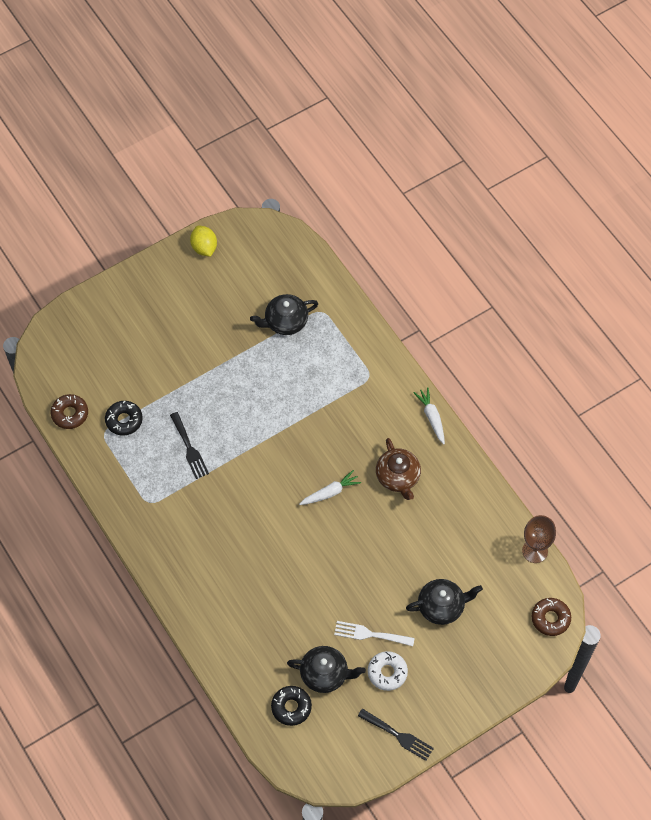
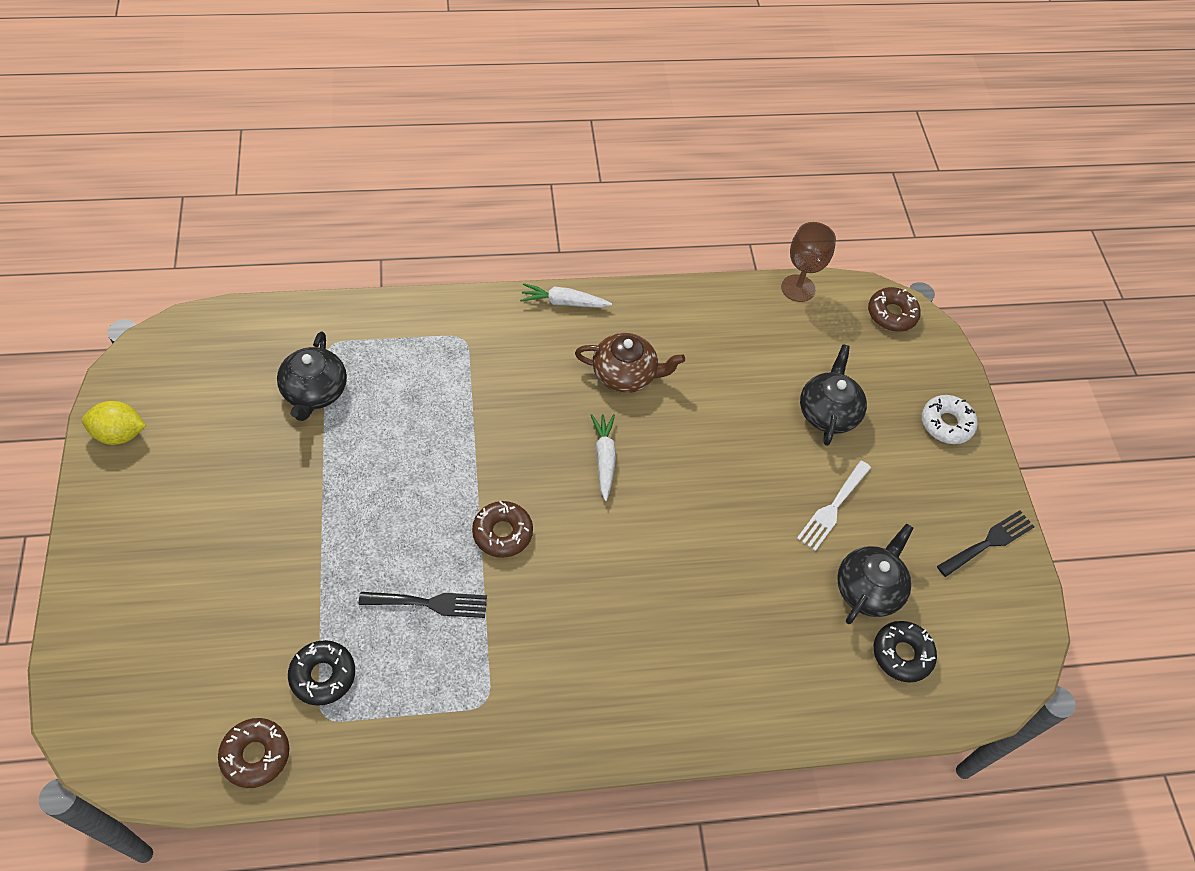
camera: 70 degrees left, 5 degrees down
(251, 462) = (502, 533): none -> brown donut
(387, 672) = (895, 514): white donut -> white donut (946, 424)

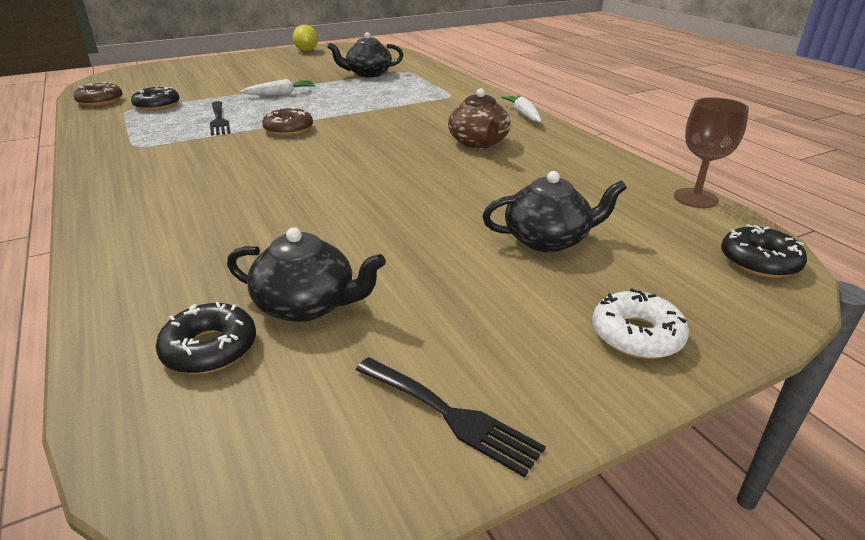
camera: 75 degrees right, 25 degrees down
(604, 459) = (383, 148): white carrot -> white carrot (280, 94)
(832, 508) = (412, 262): white fork -> none
(892, 314) = (759, 261): brown donut -> black donut

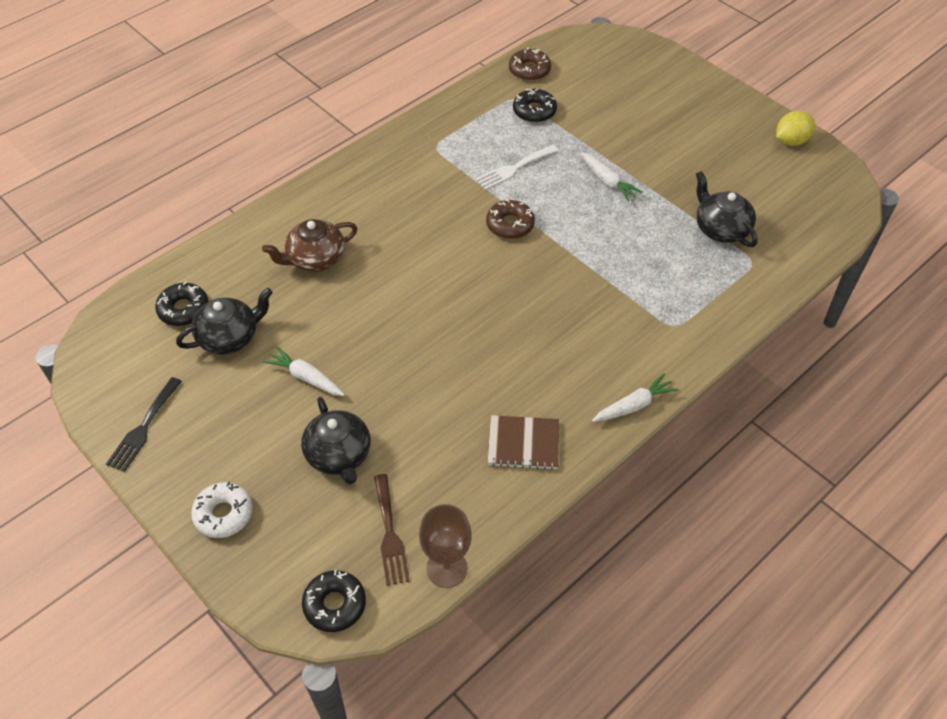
camera: 75 degrees right, 20 degrees up
(219, 120) = (514, 168): black fork -> white fork
(307, 305) = (229, 337): black teapot -> black teapot turned 120 degrees counterclockwise
(420, 250) = (306, 377): none -> white carrot
(479, 143) = (528, 378): brown teapot -> brown teapot (315, 259)
(552, 153) = (523, 443): none -> brown notebook
(658, 221) = (390, 534): none -> brown fork

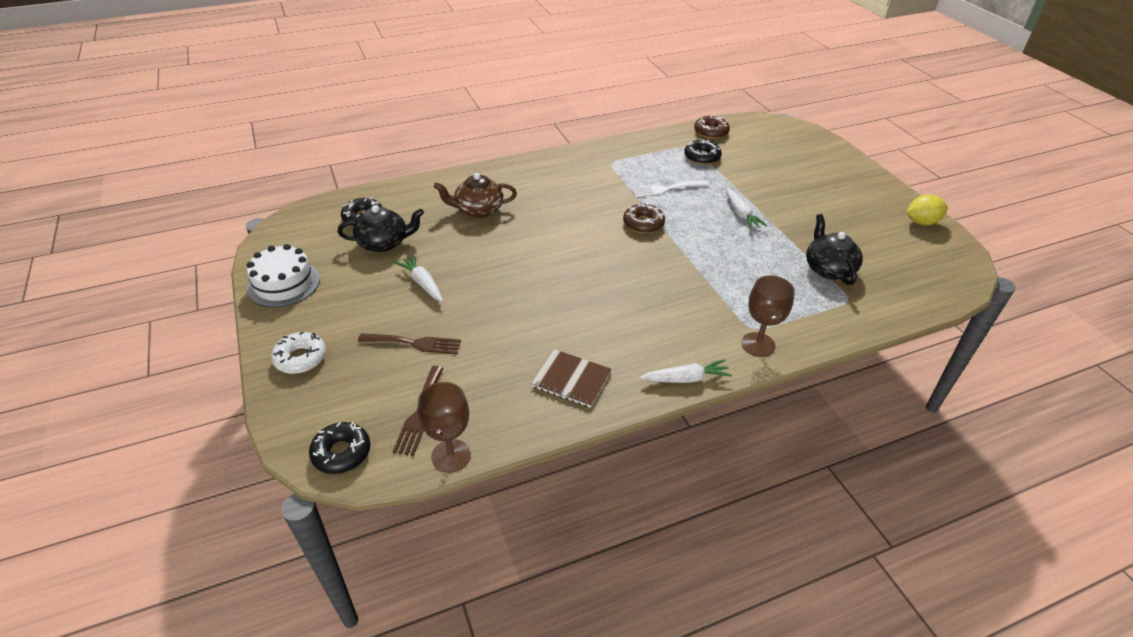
camera: 20 degrees right, 10 degrees down
(143, 428) = (284, 284): black fork -> white cake
(339, 455) = (414, 343): black teapot -> brown fork
(686, 343) = (758, 344): none -> brown goblet

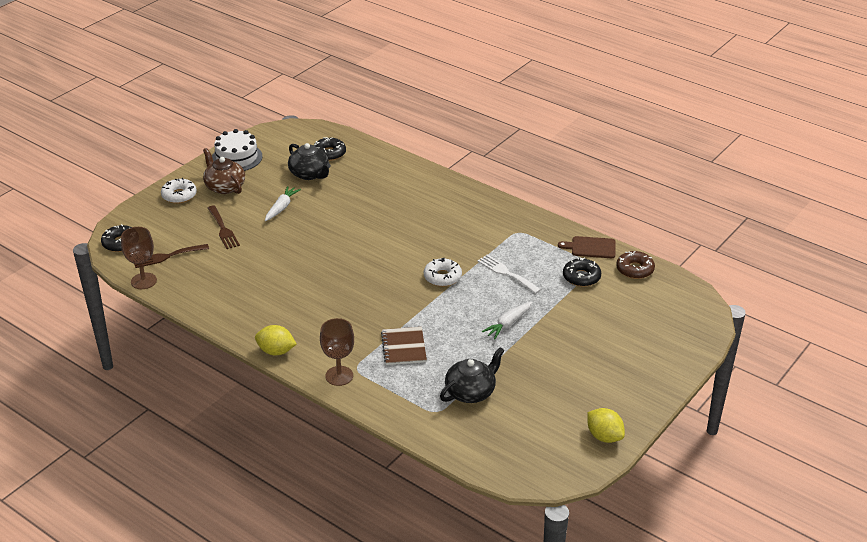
camera: 60 degrees right, 5 degrees down
(478, 210) = (385, 195): brown teapot -> brown teapot (224, 187)
(571, 379) = (238, 303): brown notebook -> brown notebook (404, 347)
(643, 224) = (442, 277): brown donut -> white donut
(665, 139) = (591, 247): none -> brown cutting board
(686, 378) = (276, 351): white carrot -> yellow lemon

